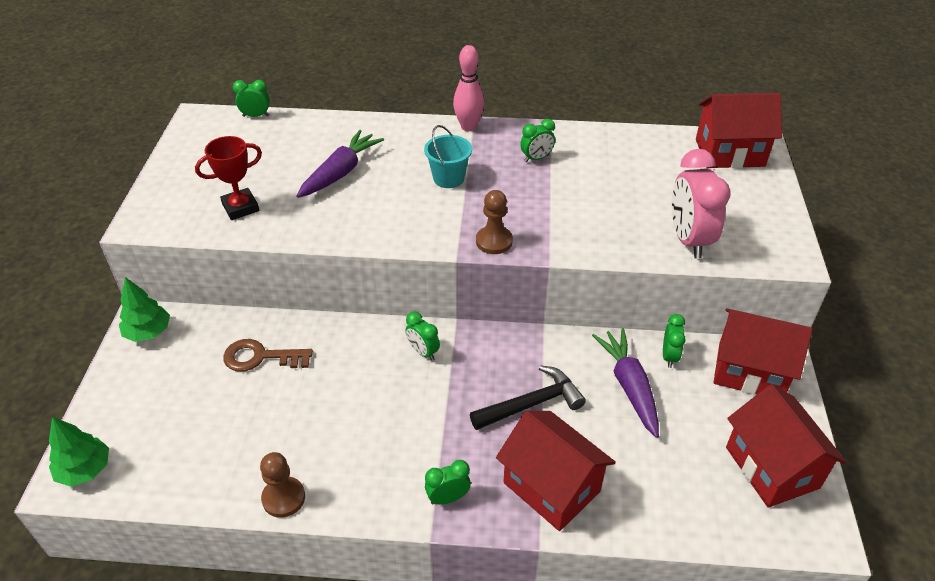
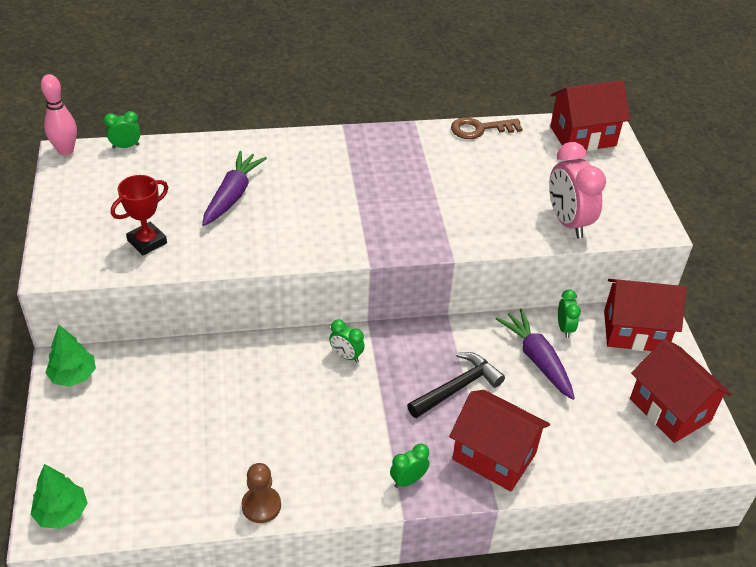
camera: 15 degrees left, 0 degrees up
(261, 357) = (195, 383): brown key -> brown key (480, 129)
(448, 178) = (337, 189): turquoise bucket -> none
(468, 127) = (340, 136): pink bowling pin -> pink bowling pin (66, 151)
(494, 241) = (398, 245): brown pawn -> none
(536, 158) = (413, 160): green clock -> none

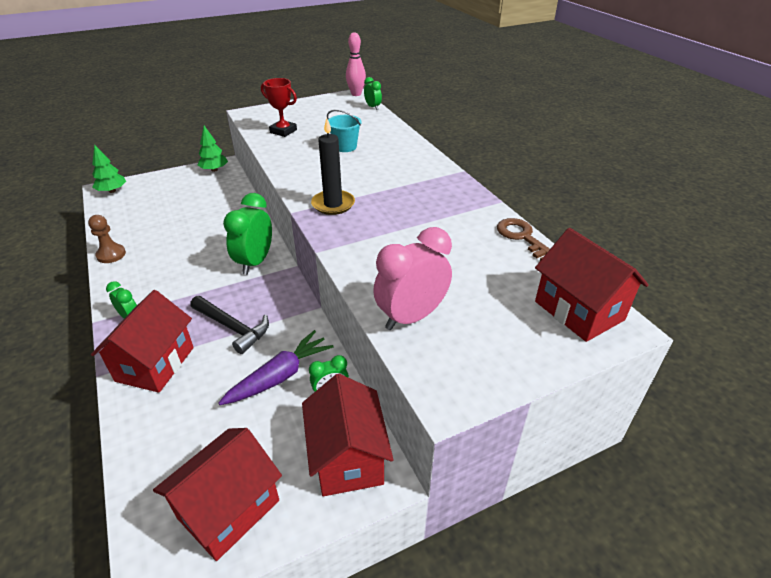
camera: 75 degrees right, 5 degrees down
(232, 195) = (345, 147): purple carrot -> turquoise bucket
(346, 356) = (255, 262): green clock -> green clock, size x1.94
(368, 232) = (333, 204): none -> black candle

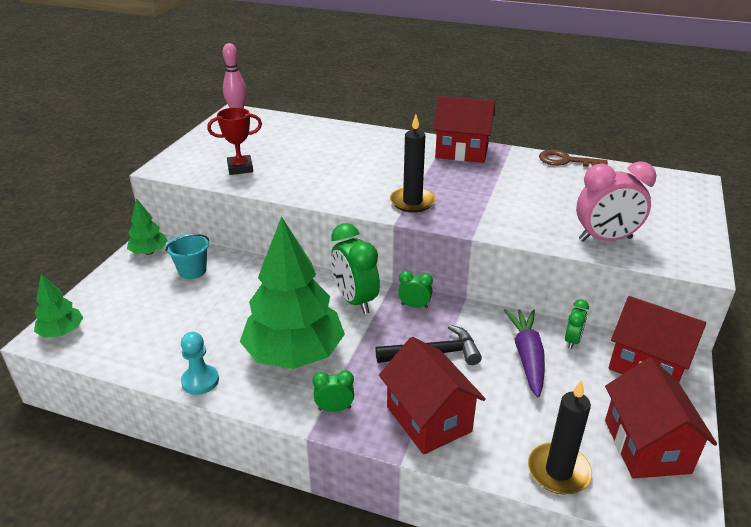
camera: 45 degrees left, 5 degrees down
(111, 255) = (200, 381): brown pawn -> turquoise pawn
(151, 464) = (558, 471): none -> black candle
(171, 271) = (294, 354): none -> green tree
(345, 147) = (326, 157): turquoise bucket -> turquoise bucket (192, 271)
(373, 107) = (278, 116): green clock -> green clock (414, 306)
(411, 317) = (605, 239): pink clock -> pink clock turned 105 degrees counterclockwise
(579, 310) = (665, 185): red house -> red house (462, 151)

